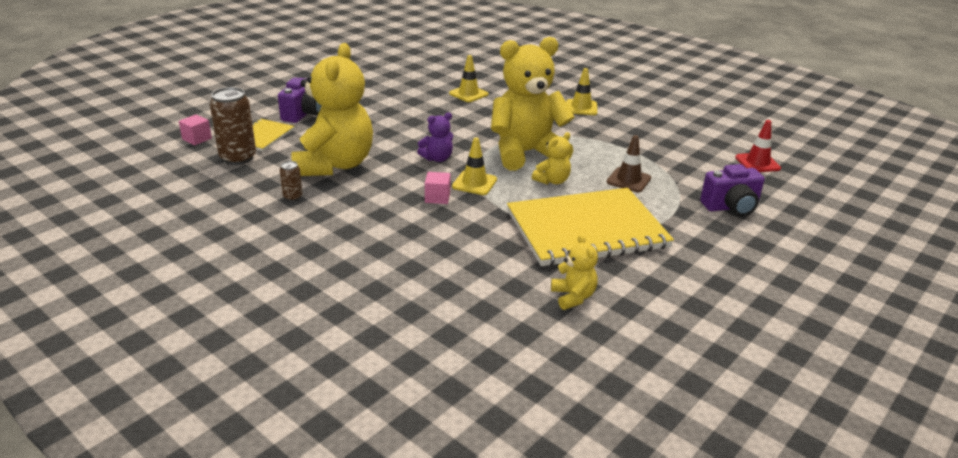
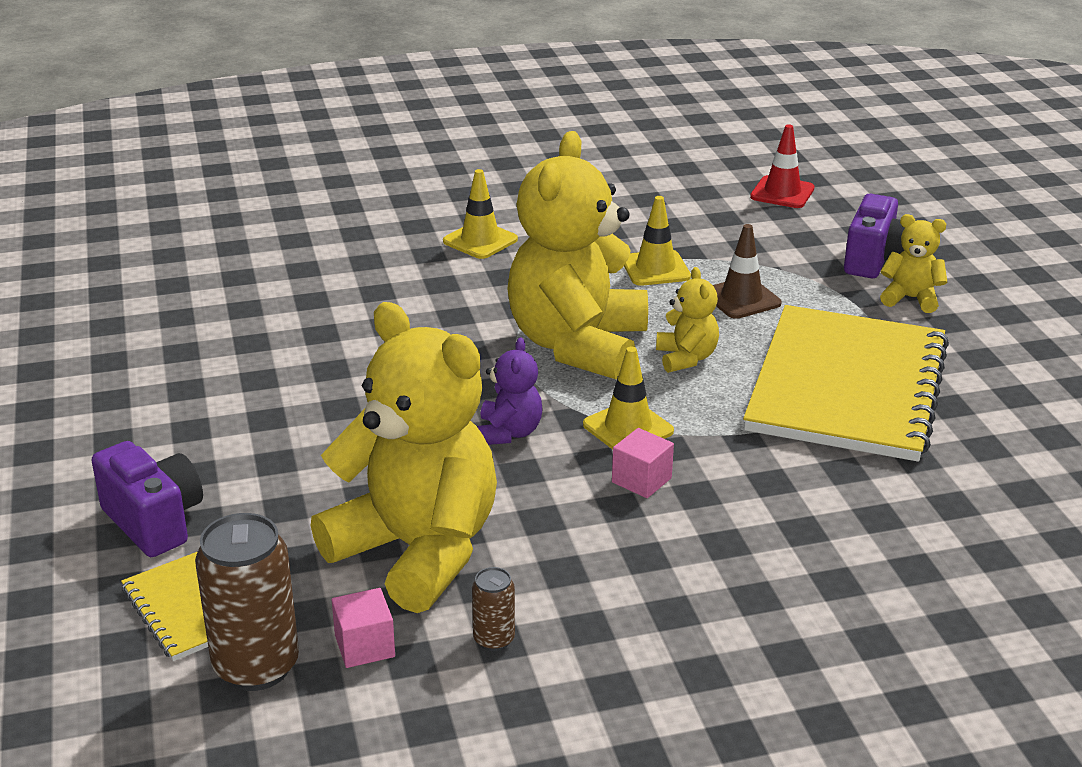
camera: 55 degrees left, 0 degrees up
(197, 139) = (95, 704): pink cube -> pink cube (364, 646)
(468, 94) = (303, 315): yellow traffic cone -> yellow traffic cone (655, 269)
(573, 297) = (1007, 467): yellow teddy bear -> yellow teddy bear (910, 298)

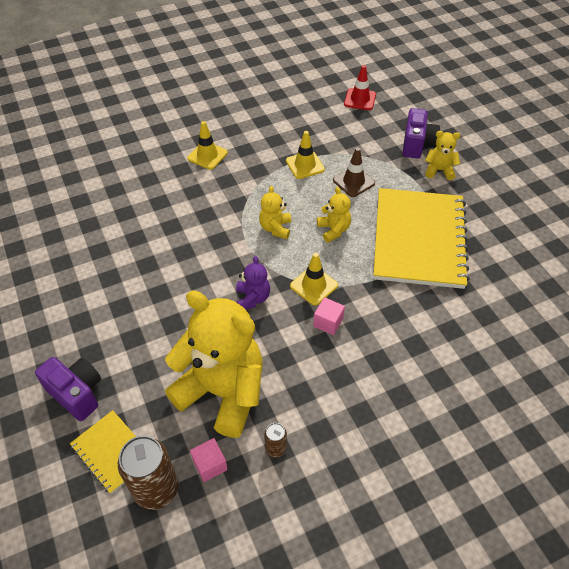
camera: 10 degrees left, 20 degrees up
(577, 345) = (275, 228): yellow teddy bear -> yellow teddy bear, size x0.43

